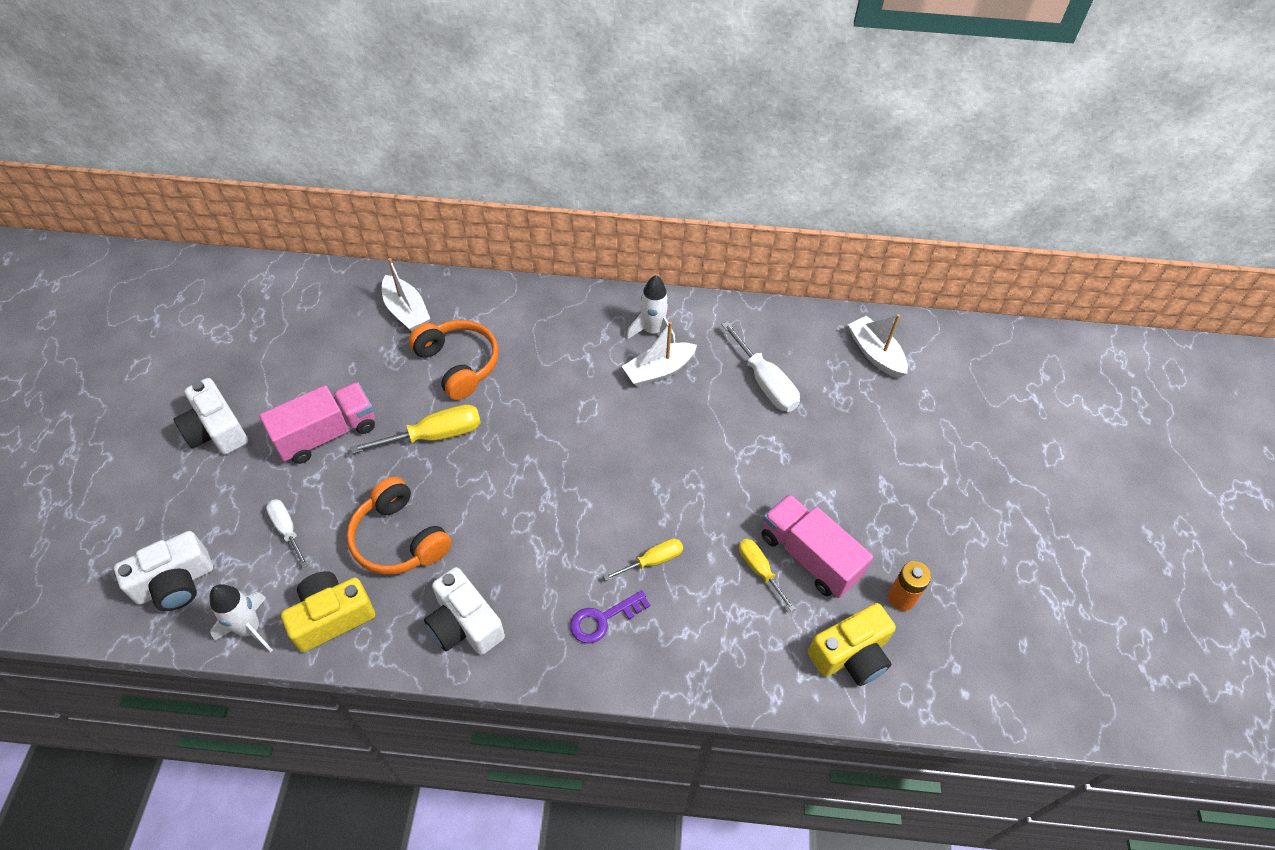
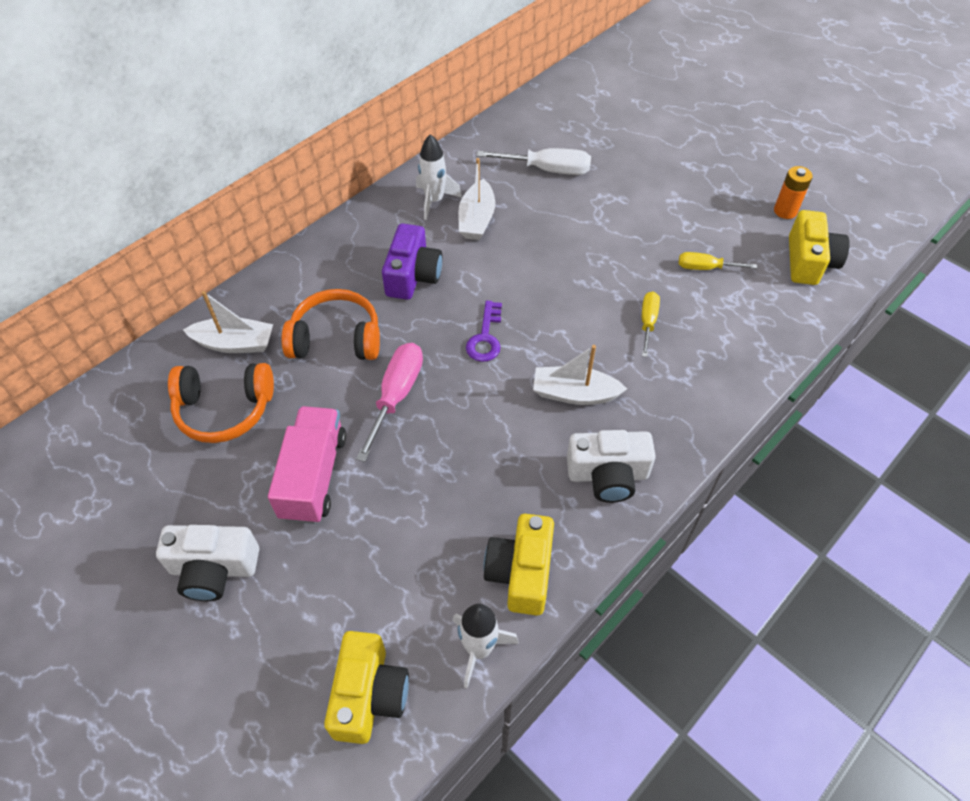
camera: 50 degrees left, 0 degrees up
(175, 583) = (369, 695): white camera -> yellow camera
(287, 529) = (393, 563): white screwdriver -> none
(399, 539) = (482, 478): orange headphones -> orange headphones (224, 409)
(435, 435) = (396, 395): yellow screwdriver -> pink screwdriver
(560, 369) = (413, 275): none -> purple camera
(603, 619) = (675, 381): purple key -> purple key (485, 337)
(809, 556) = (715, 235): pink truck -> none
(875, 353) = (579, 102): white boat -> white boat (574, 393)

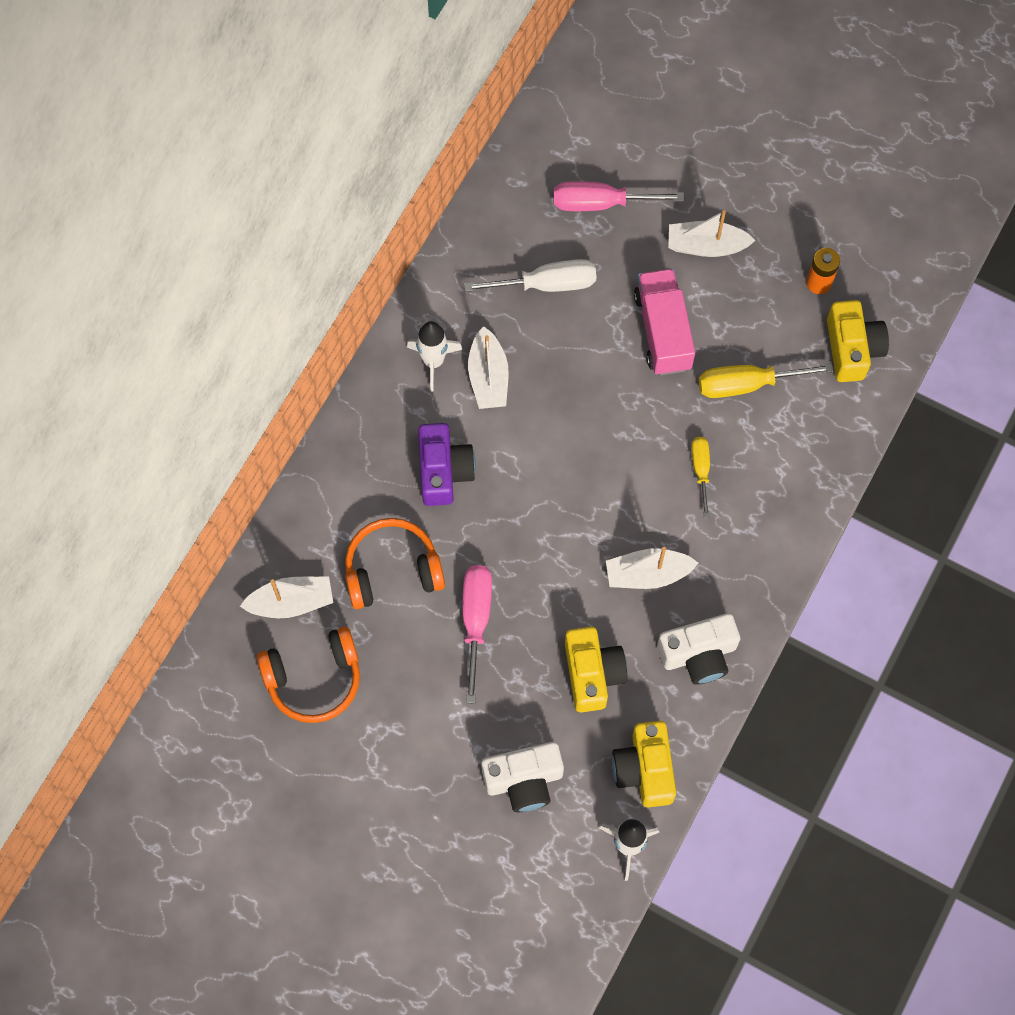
camera: 15 degrees left, 15 degrees up
(214, 569) = (374, 838): white camera -> white camera (524, 780)
(313, 476) = (428, 726): pink truck -> pink truck (663, 331)
(369, 695) = (549, 907): yellow camera -> yellow camera (592, 674)
(485, 337) = (542, 530): purple key -> none
(608, 129) = (600, 203): none -> pink screwdriver
(690, 170) = (706, 246): none -> white boat
(705, 268) = (746, 384): yellow screwdriver -> yellow screwdriver, size x1.63

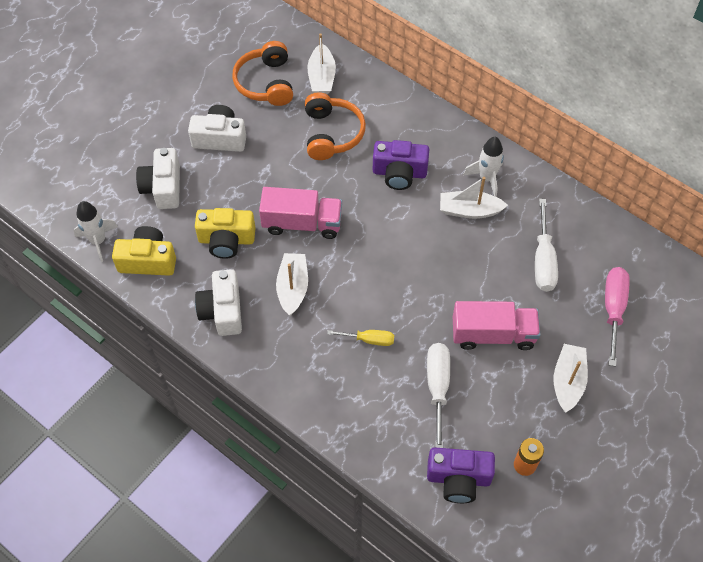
camera: 100 degrees right, 10 degrees down
(425, 722) = (220, 138): none -> white camera
(476, 620) = (283, 176): pink screwdriver -> none
(547, 581) = (302, 223): none -> pink truck
(746, 384) = (437, 388): yellow screwdriver -> white screwdriver
(852, 349) = (458, 479): yellow camera -> purple camera

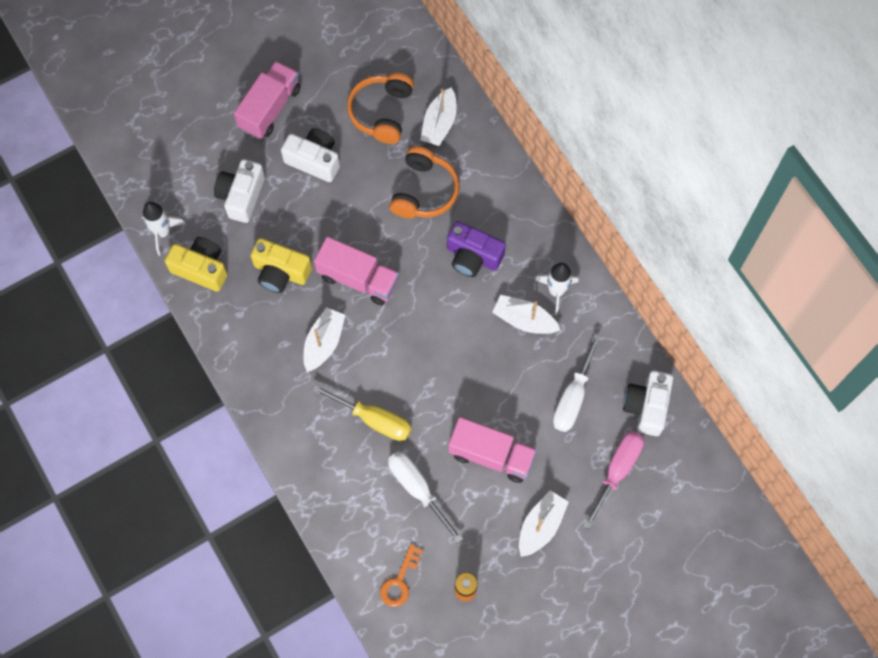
camera: 20 degrees right, 10 degrees up
(162, 108) = (270, 108): none -> pink truck
(222, 311) = (251, 343): white camera -> white camera (647, 406)
(369, 340) = (374, 420): yellow screwdriver -> yellow screwdriver, size x1.63
(437, 388) = (417, 489): white screwdriver -> white screwdriver turned 60 degrees counterclockwise
(458, 479) = (400, 581): purple camera -> orange key

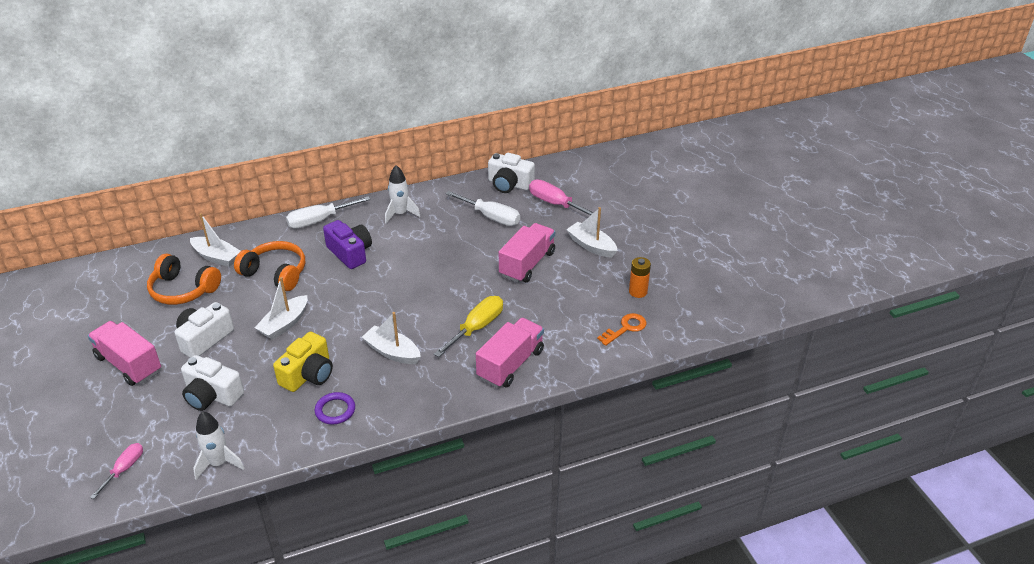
camera: 80 degrees left, 30 degrees down
(147, 159) = (124, 469): none -> pink screwdriver
(201, 268) = (276, 435): yellow camera -> none
(238, 311) = (335, 410): none -> purple ring
(358, 279) = (339, 323): pink truck -> pink truck (510, 364)
(400, 581) = (625, 328): orange key -> orange key turned 75 degrees counterclockwise
(417, 489) = (546, 308): white screwdriver -> white screwdriver (319, 220)
(473, 256) = (350, 253): purple camera -> purple camera turned 75 degrees counterclockwise
(524, 320) = (418, 233): white boat -> white boat (284, 324)

